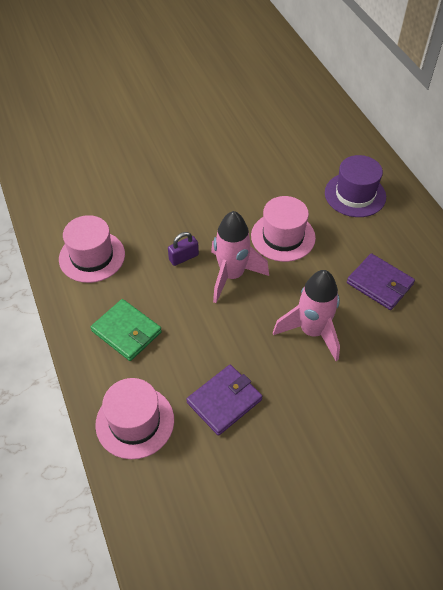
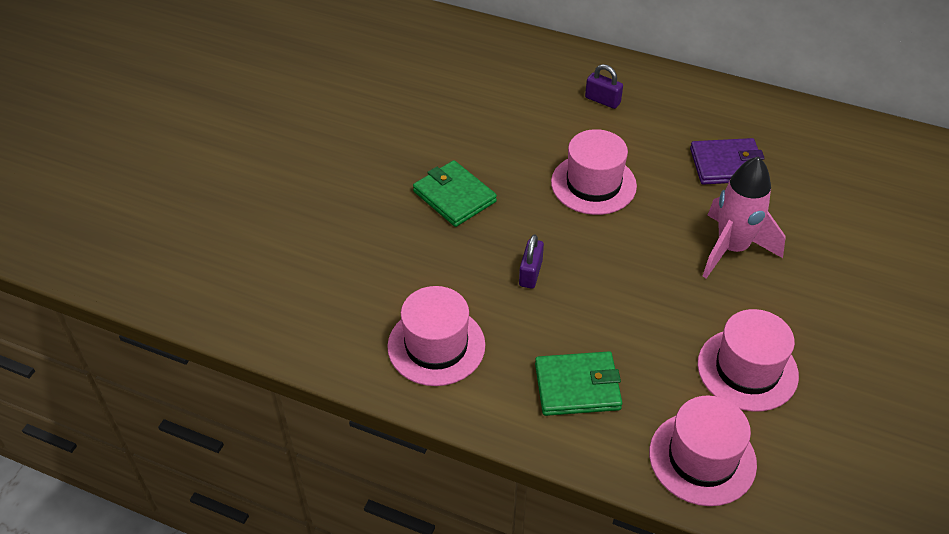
camera: 45 degrees left, 5 degrees down
(201, 190) = (454, 196): none -> green wallet
(224, 401) = (747, 369): purple wallet -> pink hat
(232, 275) = (598, 255): pink rocket -> none
(355, 195) = (602, 100): purple hat -> purple padlock

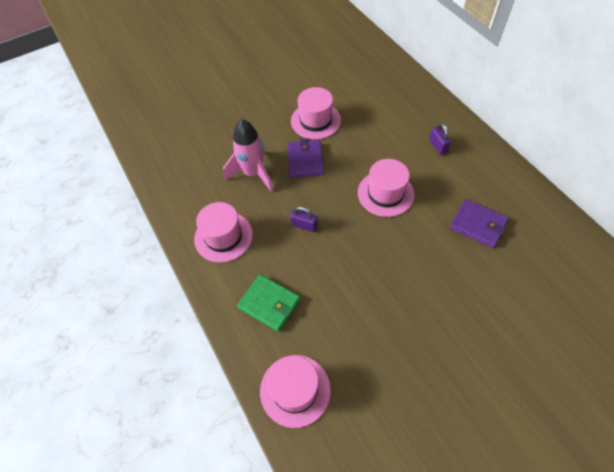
camera: 40 degrees right, 10 degrees up
(454, 196) = (305, 160): green wallet -> purple wallet
(530, 273) = (304, 225): purple padlock -> purple padlock turned 60 degrees clockwise
(732, 249) = (430, 278): pink rocket -> pink rocket (253, 174)
(747, 369) = (369, 357): pink hat -> pink hat (315, 120)

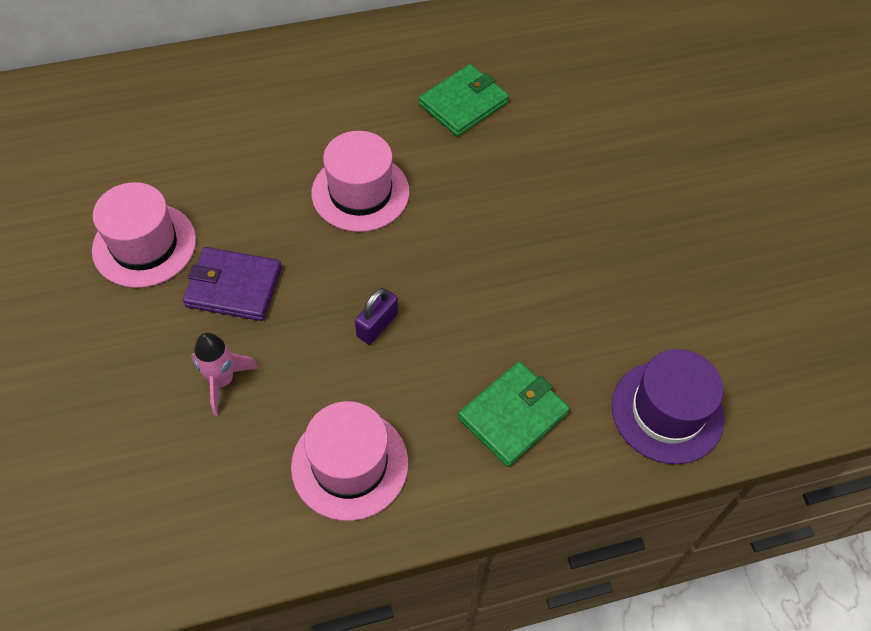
camera: 80 degrees left, 0 degrees up
(253, 174) = (222, 381): pink rocket -> pink rocket, size x0.61
(295, 390) = (667, 412): pink hat -> purple hat
(438, 146) = (297, 95): purple padlock -> none
(478, 225) = (463, 104): purple wallet -> green wallet

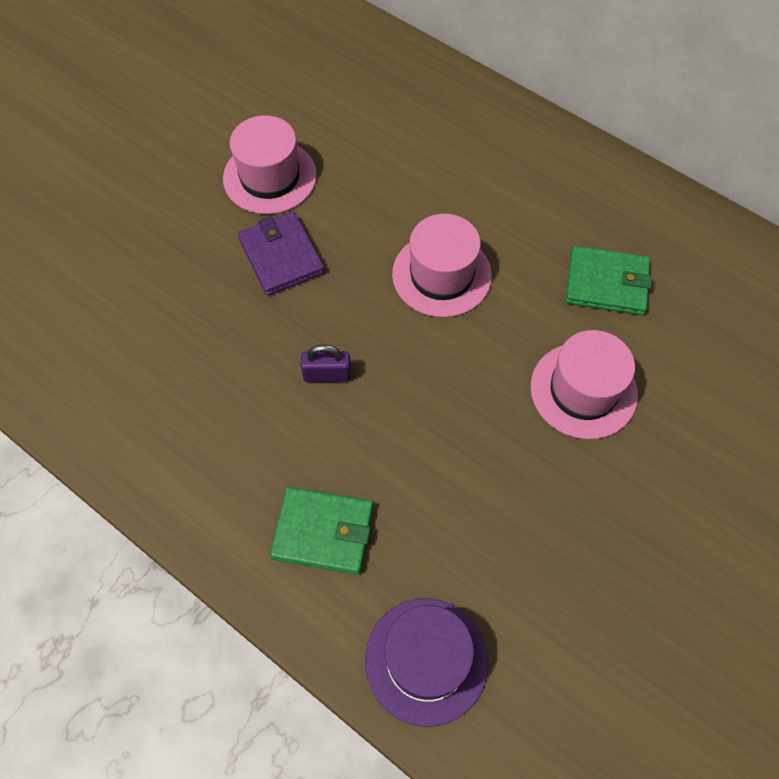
camera: 55 degrees right, 5 degrees up
(222, 381) = (197, 308): pink rocket -> none
(350, 464) = (191, 441): pink hat -> pink hat (583, 390)

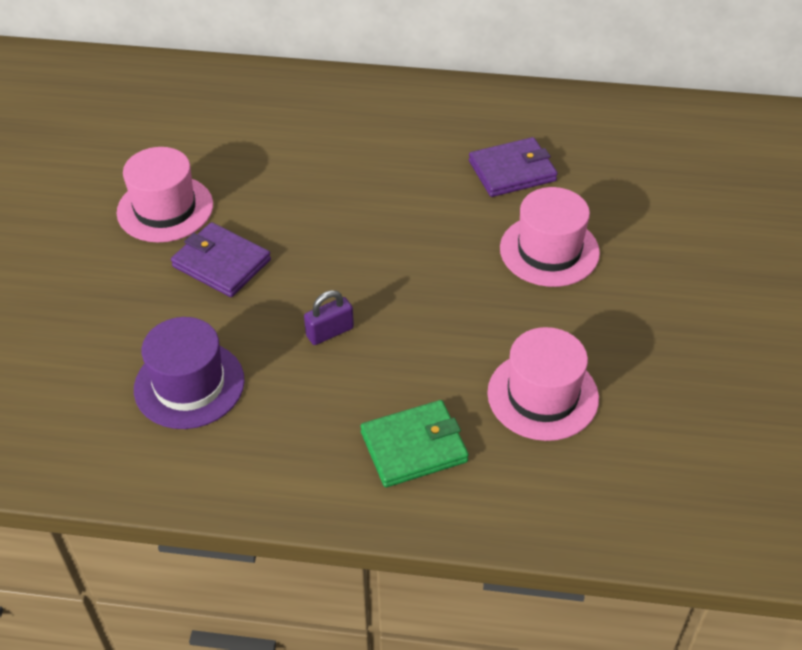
camera: 30 degrees left, 15 degrees down
(426, 660) = (568, 494): purple hat -> purple hat (189, 384)
(441, 275) = (374, 219): pink hat -> pink hat (542, 395)
(606, 283) = (512, 171): green wallet -> purple wallet

